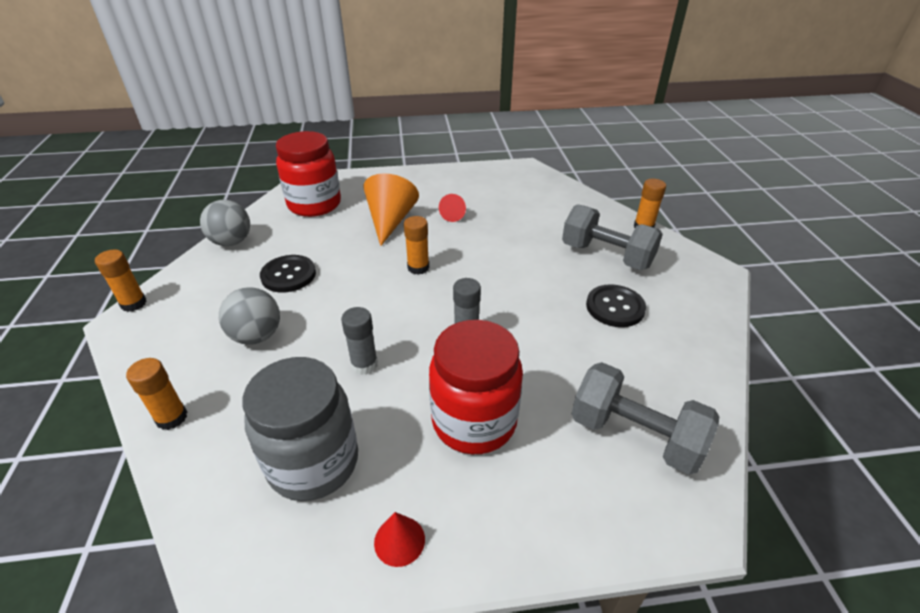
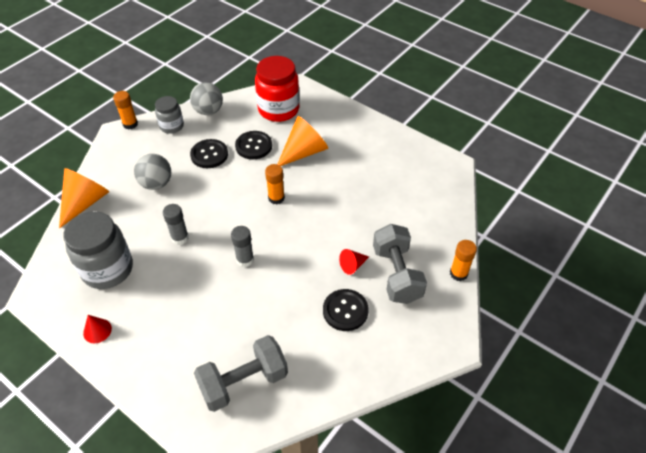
camera: 45 degrees right, 10 degrees up
(172, 418) = (85, 202): orange glue stick -> orange cone
(200, 276) = (172, 126): none -> grey jar
(330, 243) = (253, 146): none -> black button
(453, 215) = (346, 173): red cone -> red cone (352, 265)
(474, 421) = (186, 308): red jar -> none
(635, 435) = (244, 382): grey dumbbell -> grey dumbbell turned 75 degrees clockwise

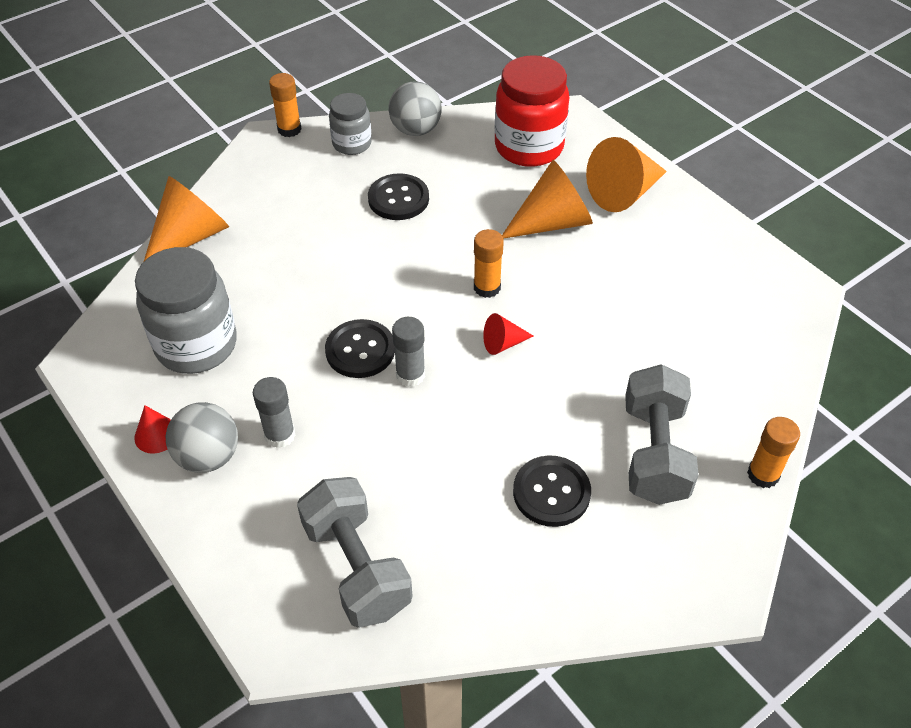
camera: 15 degrees right, 0 degrees up
(156, 184) = (304, 228): grey ball -> grey ball (208, 456)
(180, 238) = (318, 319): grey glue stick -> grey glue stick (280, 435)
(244, 382) = (357, 567): grey dumbbell -> grey dumbbell turned 75 degrees clockwise
(253, 146) = (472, 198): black button -> black button (360, 350)
(340, 127) = (624, 193): none -> orange cone
(352, 265) = (584, 422): red cone -> red cone (503, 343)

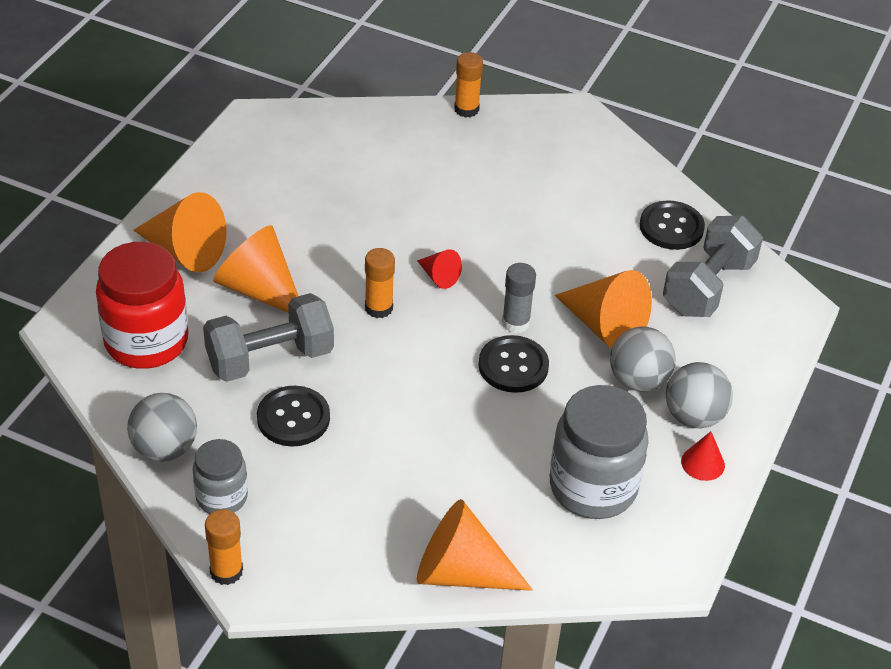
camera: 120 degrees left, 5 degrees down
(280, 435) = (638, 380): grey glue stick -> grey ball
(362, 442) = (604, 326): none -> orange cone
(551, 492) = (565, 207): black button -> black button (671, 227)
(654, 452) = (487, 164): grey dumbbell -> grey dumbbell (270, 358)

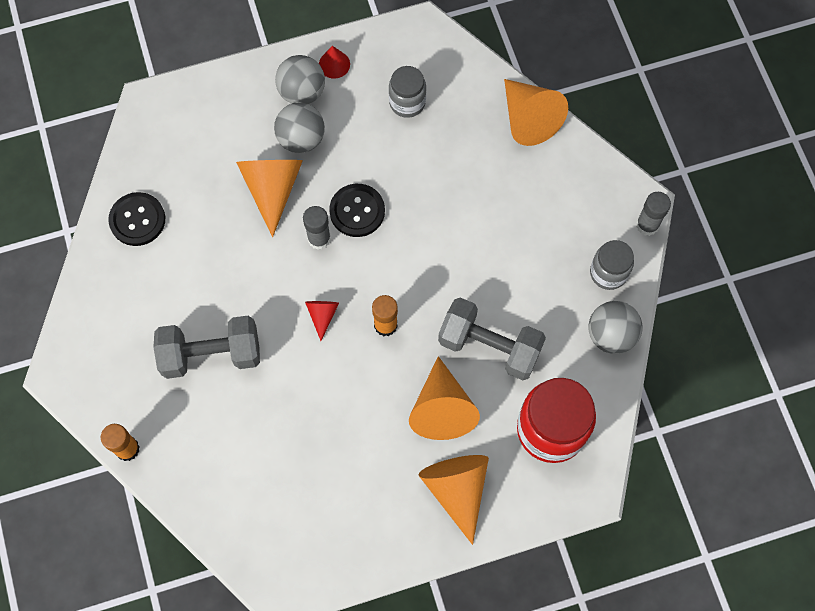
camera: 130 degrees left, 25 degrees up
(226, 571) = (647, 225): orange glue stick -> grey glue stick
(293, 418) = (518, 290): black button -> none
(593, 487) = (407, 102): grey jar -> grey jar, size x0.57
(708, 287) = (178, 159): grey dumbbell -> grey dumbbell (211, 354)

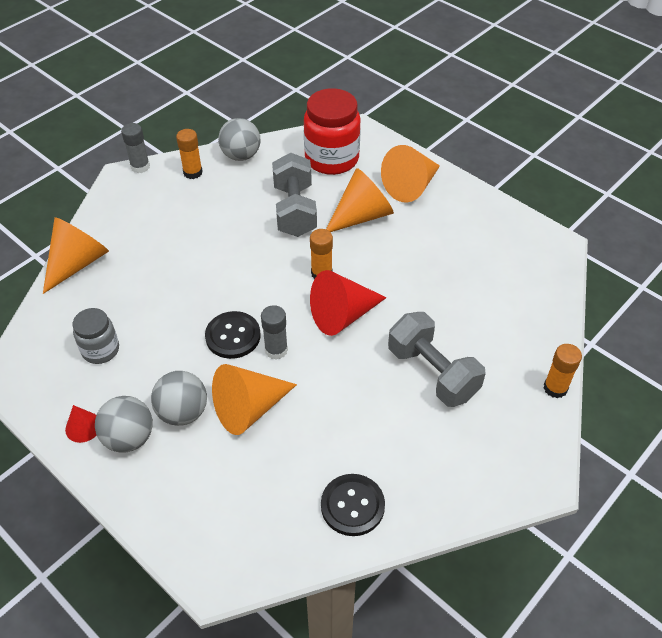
camera: 120 degrees left, 20 degrees down
(322, 315) = (343, 315): red cone -> red cone, size x1.99
(608, 273) = (193, 172): grey jar -> orange glue stick

